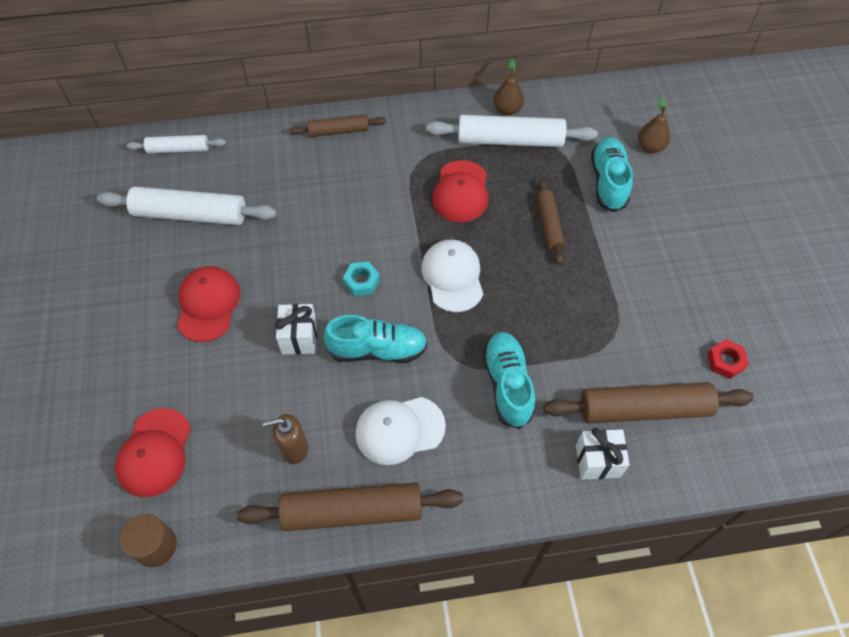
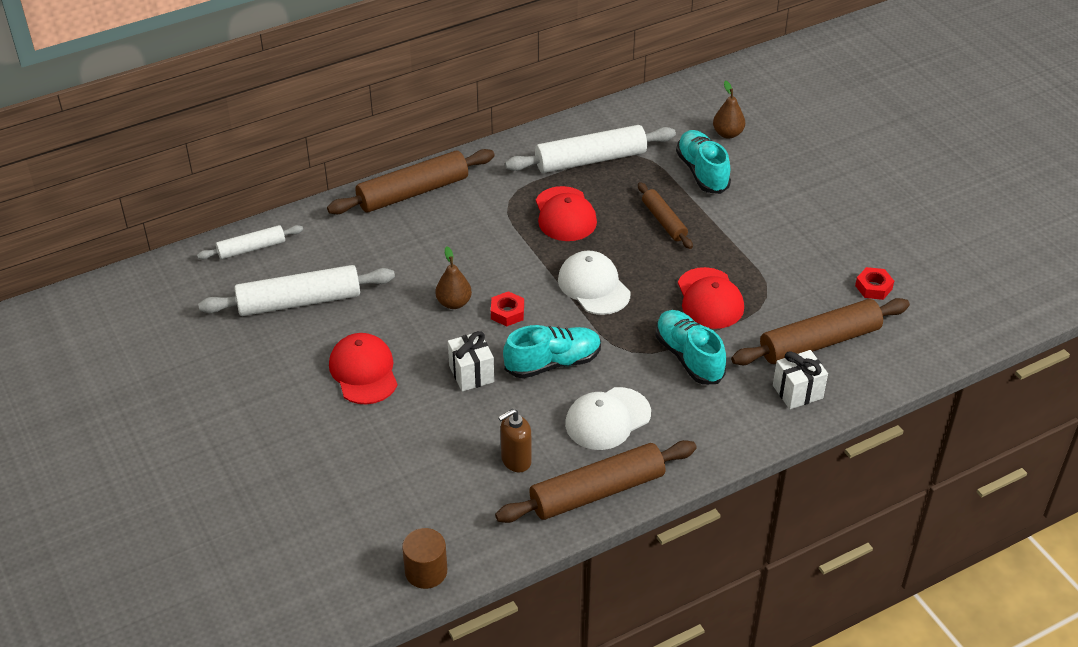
camera: 20 degrees left, 15 degrees down
(154, 452) = (381, 502): red cap -> red cap (709, 299)
(338, 131) = (413, 192): brown rolling pin -> brown rolling pin, size x1.74
(361, 281) = (507, 313): turquoise nut -> red nut
(507, 109) = (574, 134): brown pear -> brown pear (454, 303)

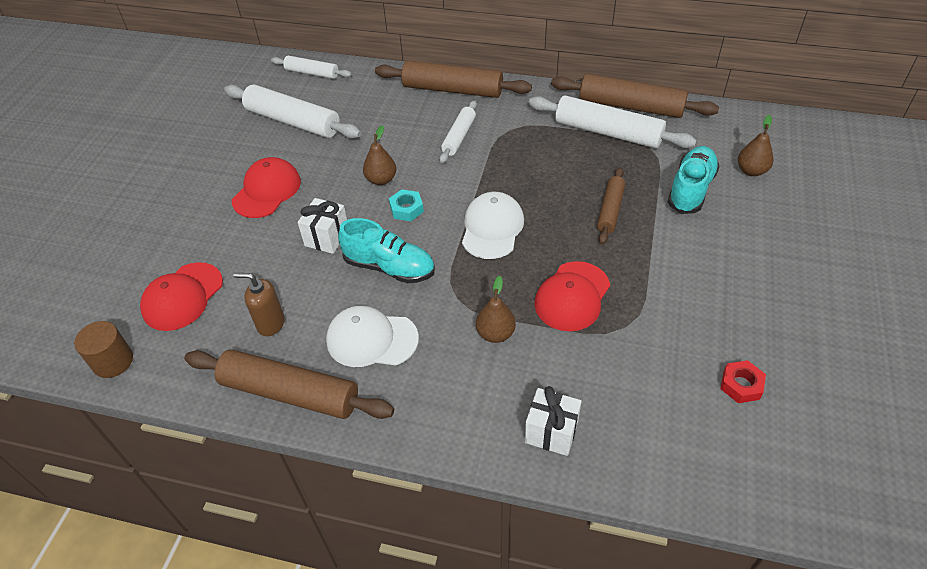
camera: 45 degrees right, 5 degrees up
(473, 230) = (459, 137): none -> white rolling pin
(507, 313) = (406, 209): red nut -> turquoise nut
(565, 214) = (538, 162): red cap -> red cap (182, 297)
(689, 357) = (495, 333): turquoise shoe -> brown pear
(819, 342) = (626, 400): brown rolling pin -> brown rolling pin (631, 106)

